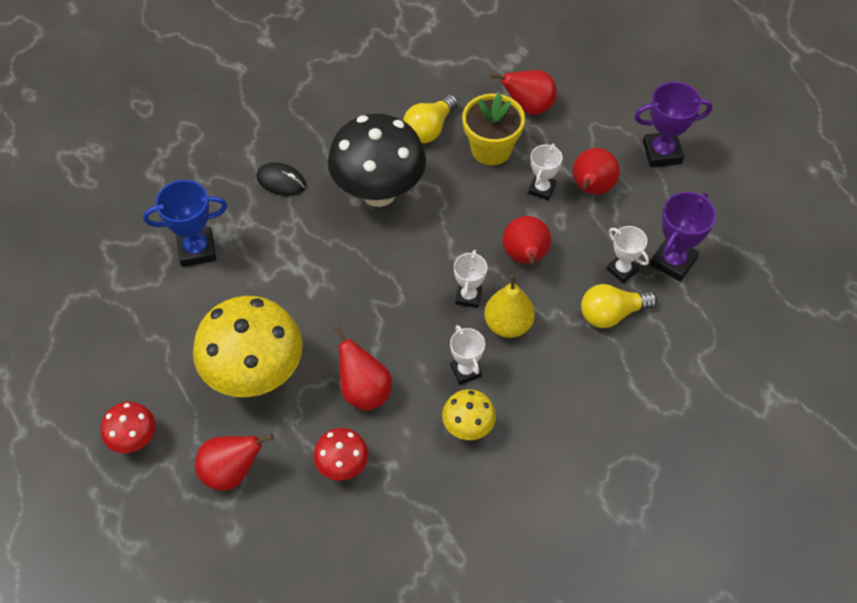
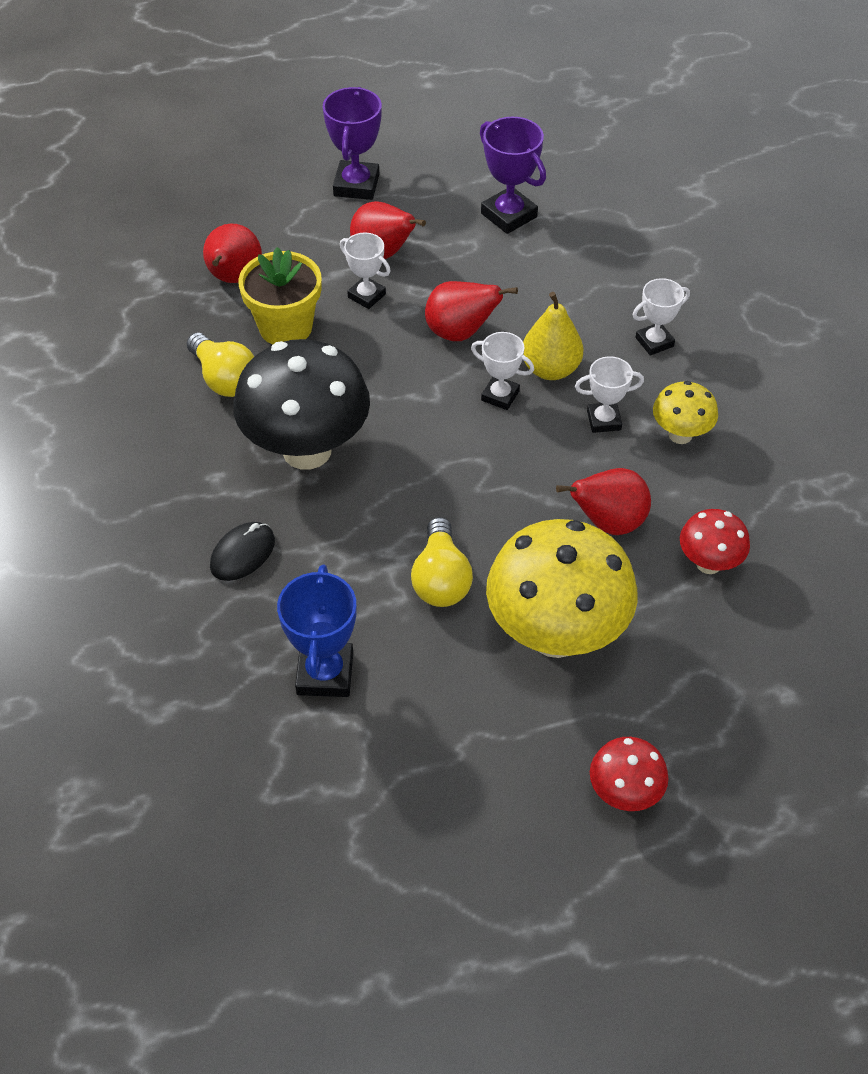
camera: 75 degrees left, 5 degrees down
(231, 472) = (695, 683): red pear -> none
(611, 314) = (562, 280): yellow light bulb -> yellow light bulb (441, 579)
(622, 270) = (506, 257): white trophy -> white trophy (654, 342)

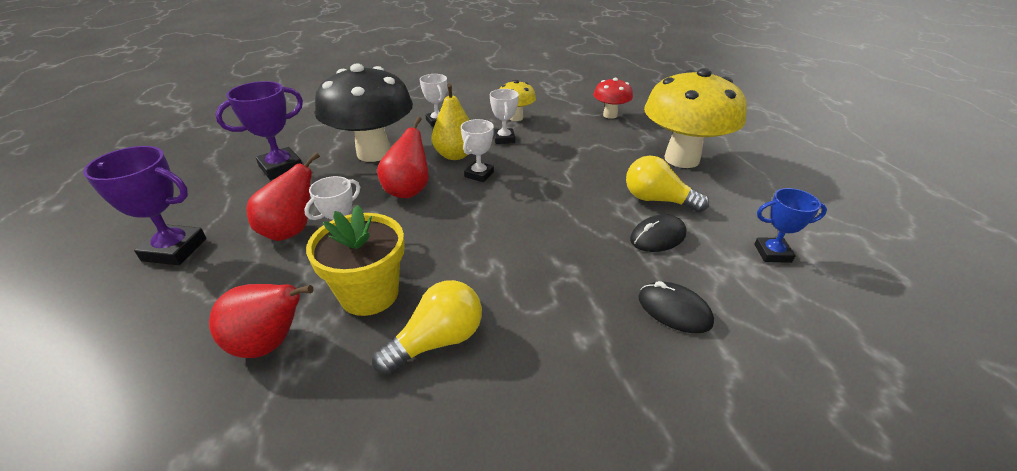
camera: 90 degrees left, 15 degrees down
(307, 450) = (540, 272): black mushroom -> black mushroom (374, 153)
(325, 673) = (772, 253): blue trophy -> blue trophy, size x0.64
(361, 564) = (657, 237): none -> black mouse
(441, 579) = (657, 200): yellow light bulb -> yellow light bulb turned 150 degrees counterclockwise
(608, 522) = (588, 140): red pear -> none
(624, 793) = (776, 143): red mushroom -> none

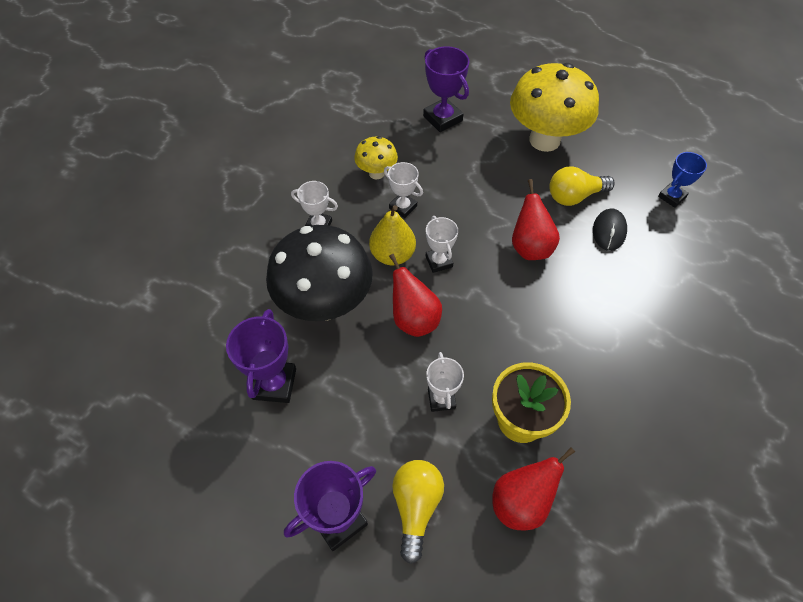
camera: 45 degrees left, 20 degrees up
(291, 231) = (393, 427): red pear -> red pear (530, 247)
(437, 341) = (598, 410): yellow light bulb -> yellow light bulb (416, 507)
(610, 115) = (442, 118): red mushroom -> purple trophy
(674, 310) = (672, 282): black mouse -> none

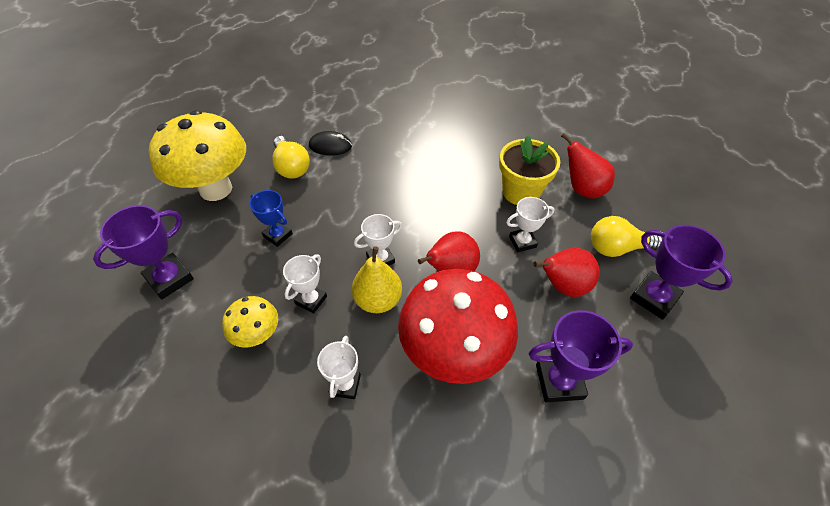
camera: 100 degrees left, 5 degrees down
(325, 304) = (453, 353): black mushroom -> red mushroom
(530, 247) = (354, 194): red pear -> red pear (562, 286)
(672, 197) = (290, 111): blue trophy -> blue trophy (278, 235)

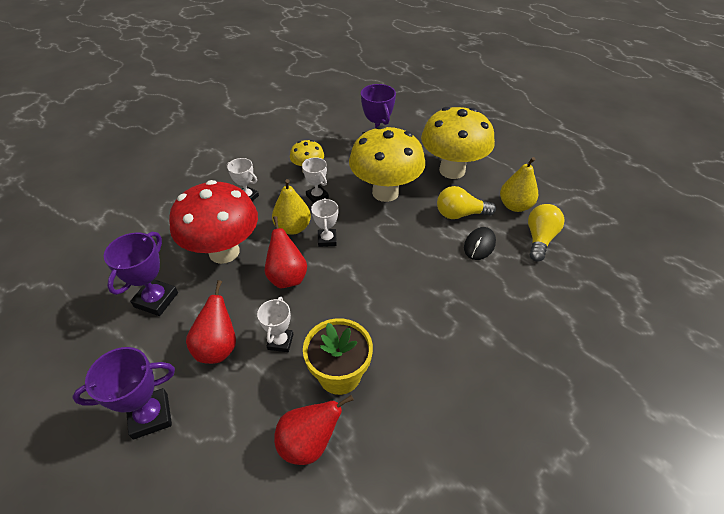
camera: 115 degrees right, 5 degrees down
(263, 133) = (515, 206): none -> yellow pear
(278, 235) = (385, 192): blue trophy -> yellow mushroom
(616, 248) = (218, 422): yellow light bulb -> yellow light bulb (539, 239)

